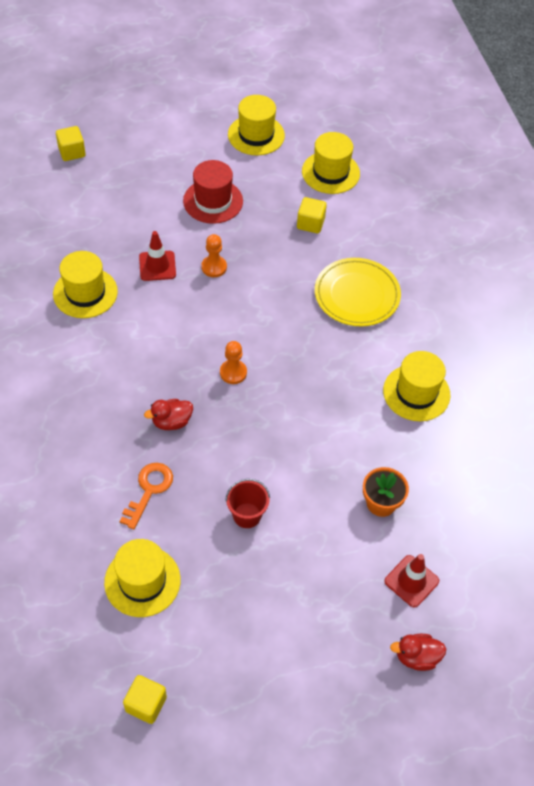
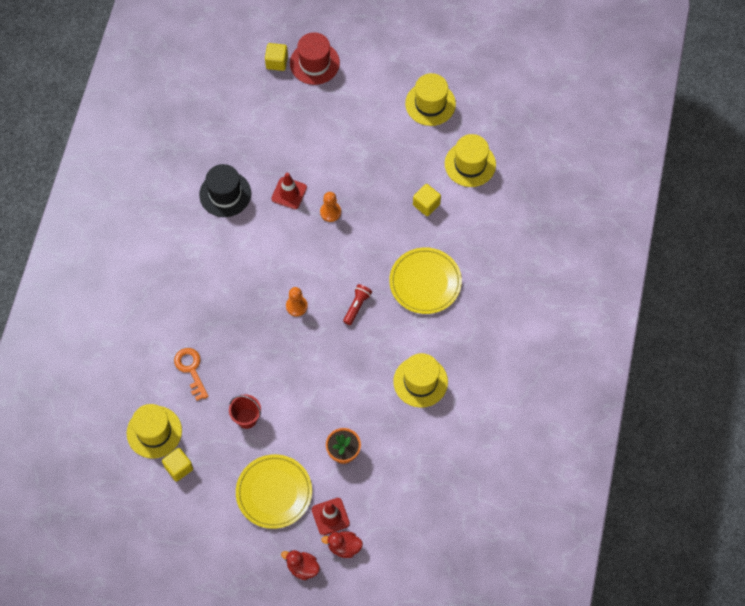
camera: 30 degrees right, 10 degrees up
(85, 293) = (225, 194): yellow hat -> black hat
(146, 704) = (115, 513): yellow cube -> yellow cube (179, 468)
(149, 490) = (191, 370): orange key -> orange key turned 75 degrees counterclockwise
(171, 422) = (233, 325): red duck -> red duck (344, 547)
(213, 201) = (361, 152): red hat -> red hat (314, 63)
(299, 346) = (357, 306): none -> red flashlight
(329, 584) = (274, 492): none -> yellow plate

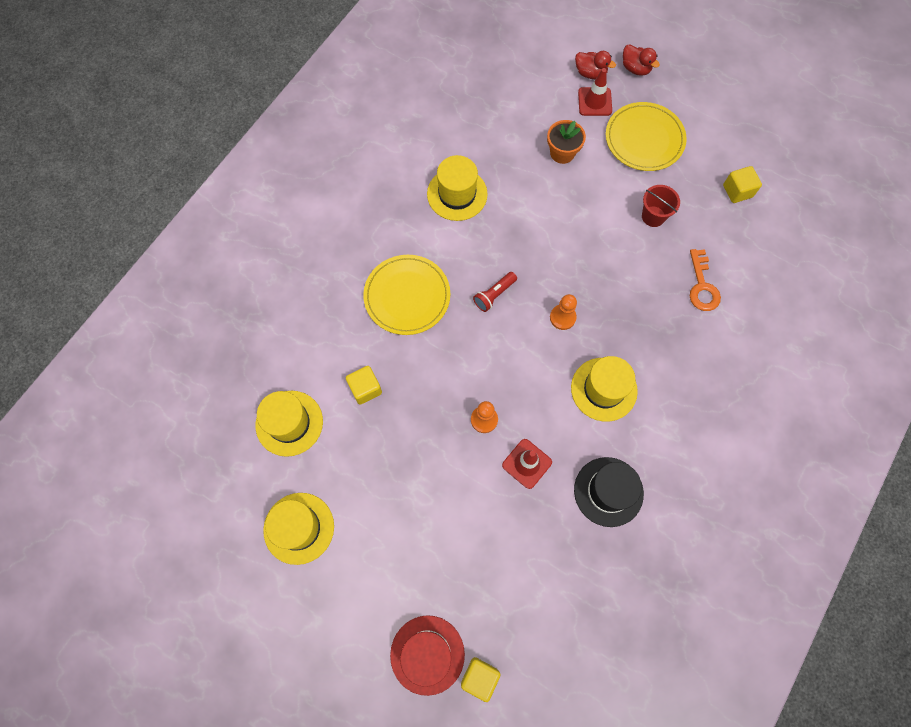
camera: 160 degrees left, 5 degrees up
(154, 432) = (756, 234): yellow hat -> yellow hat (604, 389)

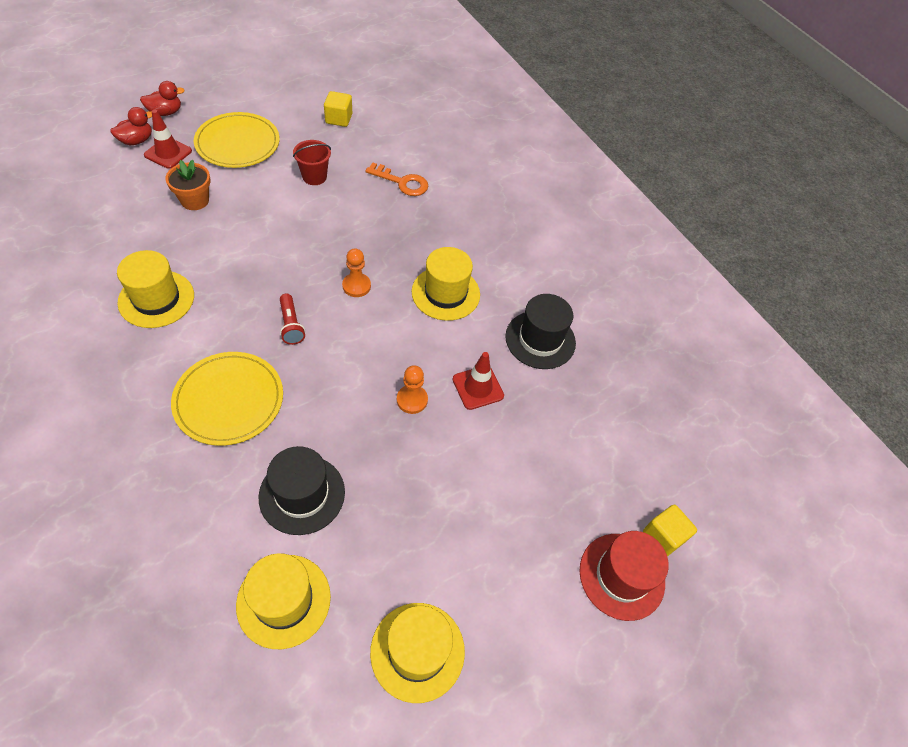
camera: 70 degrees left, 15 degrees down
(365, 389) = (302, 494): yellow cube -> black hat

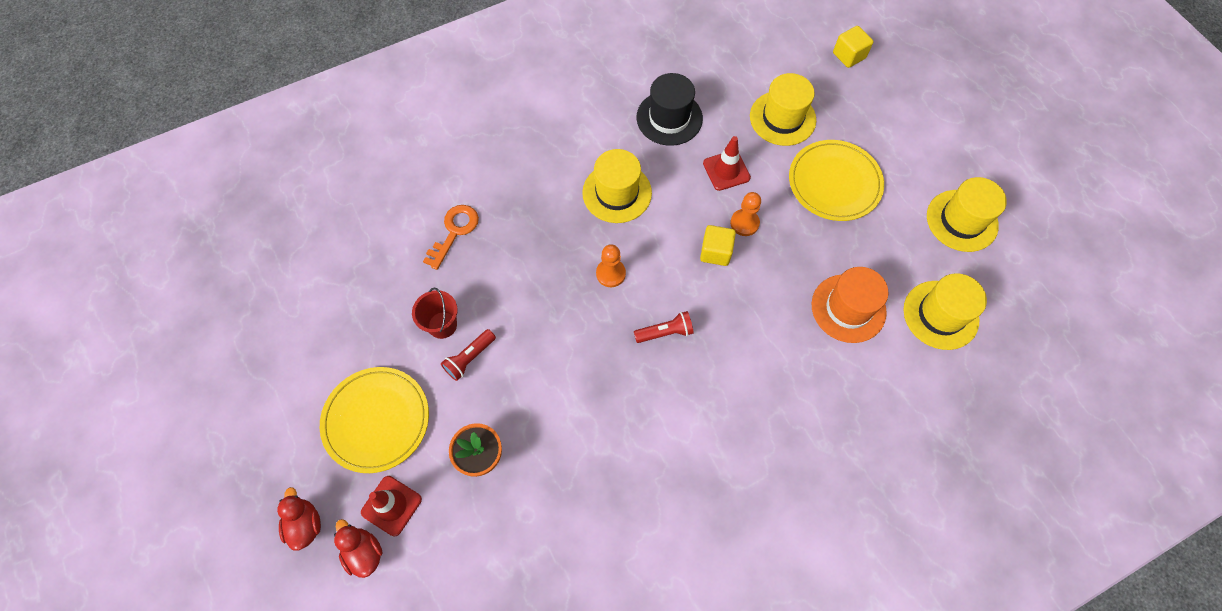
camera: 80 degrees left, 10 degrees up
(156, 299) = (637, 473): yellow hat -> yellow hat (782, 118)
(229, 400) = (759, 380): yellow plate -> yellow plate (834, 182)
(282, 193) = (469, 358): none -> red flashlight
(302, 494) = (848, 308): black hat -> orange hat
(339, 119) = (335, 303): yellow cube -> yellow cube (715, 252)
(622, 576) = (884, 86): red hat -> none

